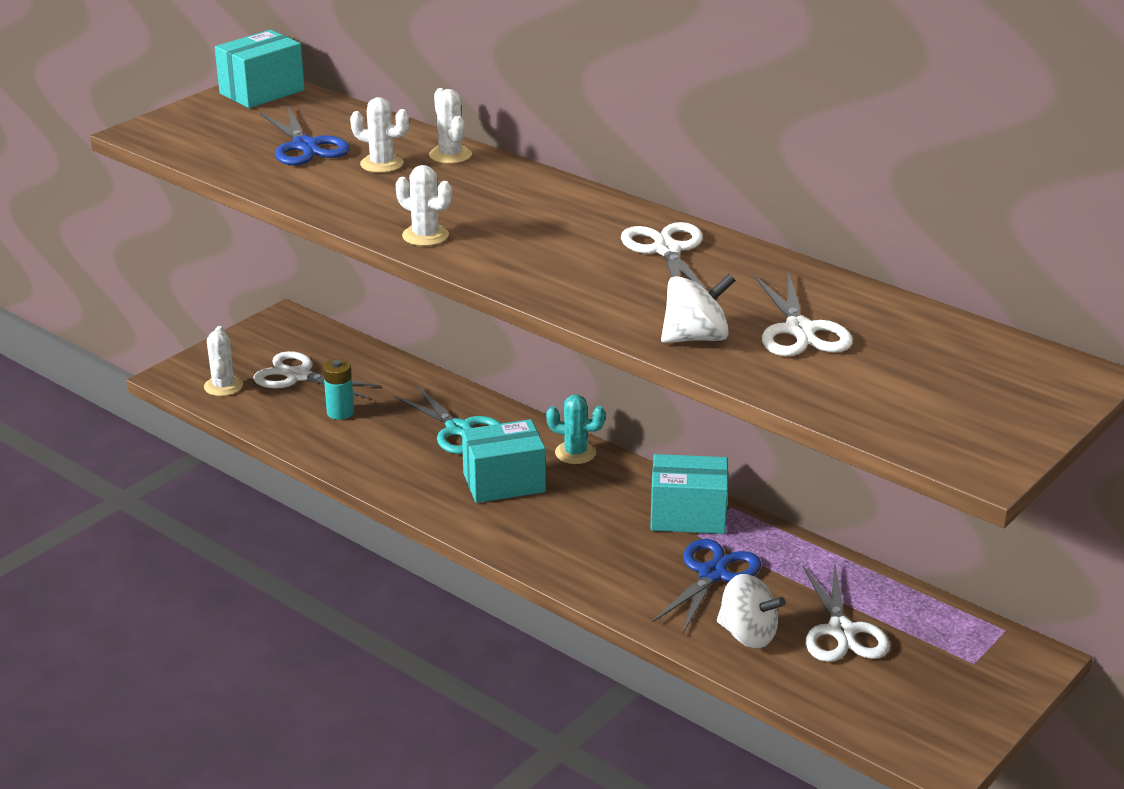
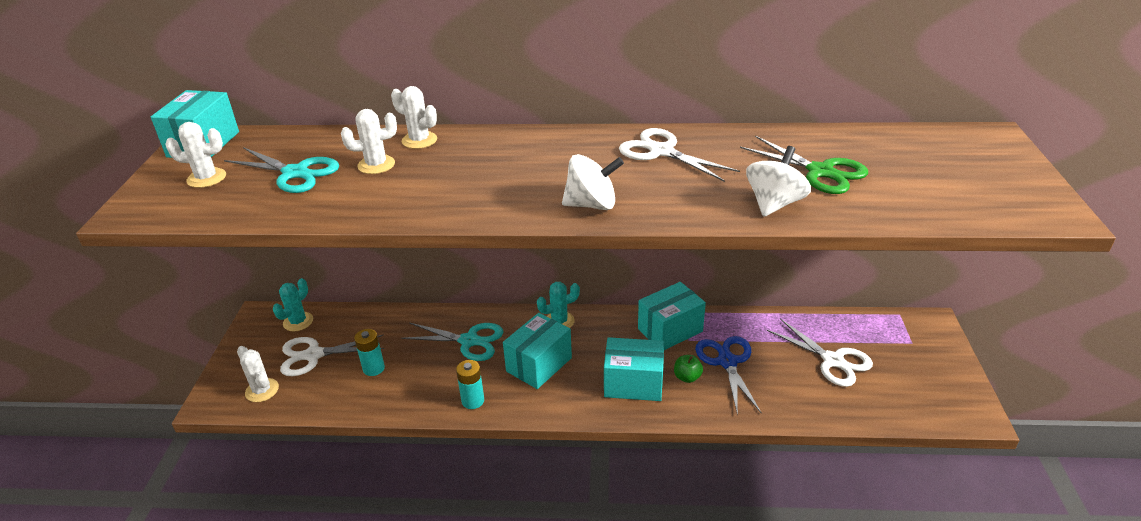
camera: 35 degrees left, 5 degrees up
(305, 146) = (296, 173): blue scissors -> turquoise scissors
(314, 339) = (298, 322): none -> turquoise cactus
(401, 483) = (473, 401): none -> turquoise battery
(425, 236) = (486, 206): white cactus -> white cactus (206, 178)
(581, 544) = (633, 384): none -> turquoise box
(647, 566) = (687, 377): none -> green apple
(748, 635) = (792, 392): white spinning top -> white spinning top (592, 205)
(800, 330) = (821, 172): white scissors -> green scissors

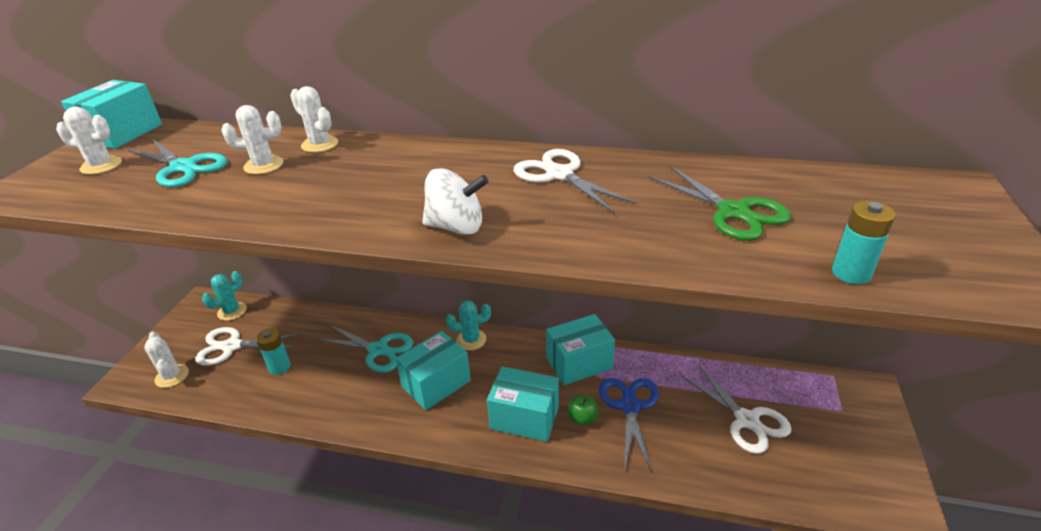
camera: 10 degrees right, 0 degrees up
(473, 401) = (359, 414): turquoise battery -> turquoise battery (851, 273)
(774, 204) = (665, 245): white spinning top -> none

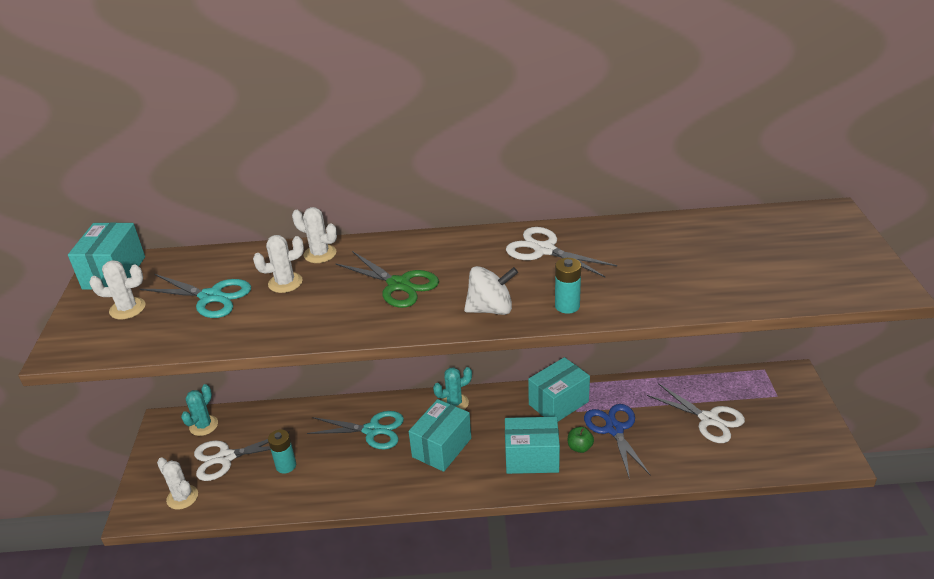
camera: 15 degrees left, 0 degrees up
(734, 212) = (687, 260): green scissors -> green scissors (399, 285)
(851, 273) = (779, 294): turquoise battery -> turquoise battery (567, 306)

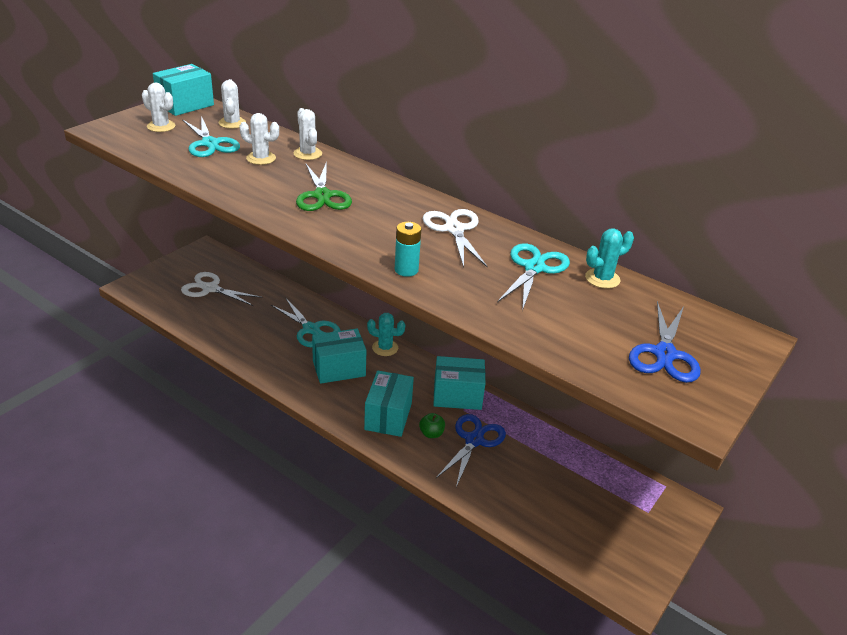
camera: 35 degrees right, 0 degrees up
(182, 497) = (161, 294): white cactus -> white cactus (232, 123)
(204, 425) = (222, 263): turquoise cactus -> turquoise cactus (602, 279)
(286, 465) = (235, 315): turquoise battery -> none
(491, 309) = (353, 242): white spinning top -> none
(531, 458) = (388, 416): turquoise box -> turquoise box turned 60 degrees clockwise
(643, 246) = (534, 268): none -> turquoise scissors
(709, 419) = (560, 486): white scissors -> none
(811, 257) = (665, 354): none -> blue scissors

